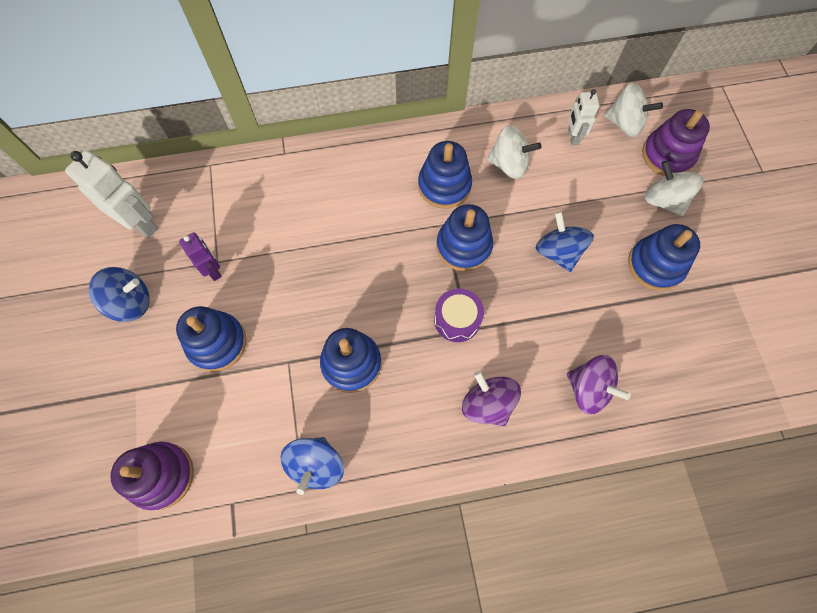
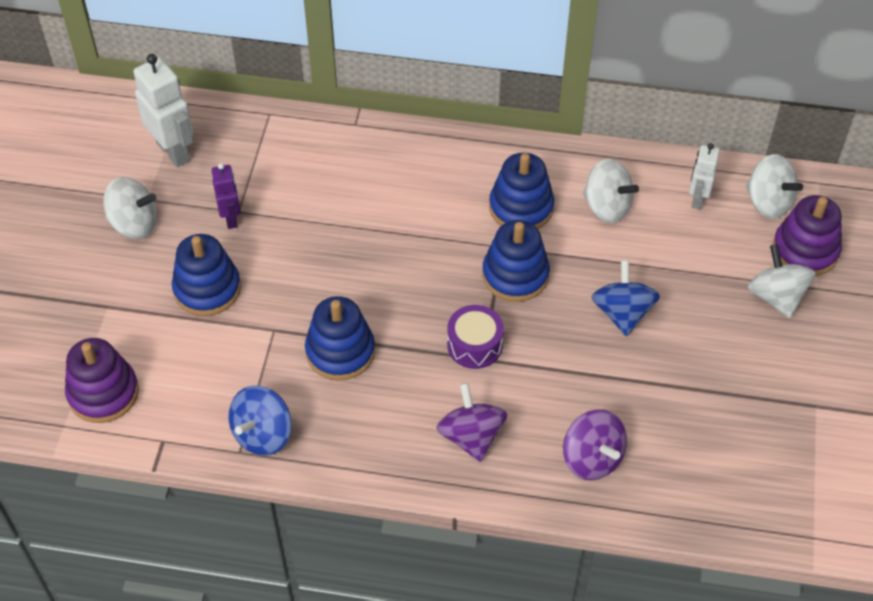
camera: 20 degrees right, 15 degrees down
(131, 302) = (134, 224): blue spinning top -> white spinning top
(655, 265) = (732, 360): blue stacking toy -> none

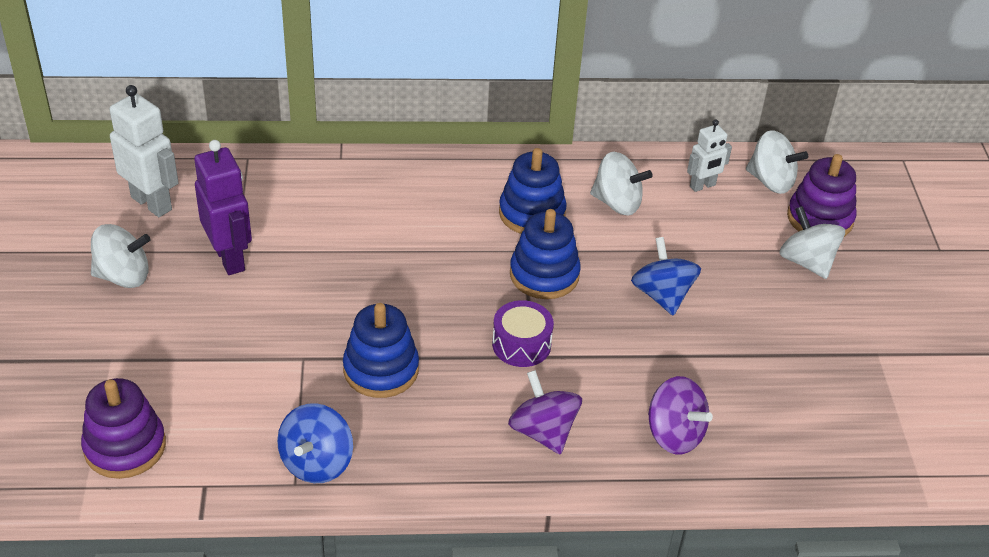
camera: 15 degrees left, 10 degrees down
(207, 289) = (220, 328): blue stacking toy -> none
(231, 218) = (230, 258): purple robot -> purple robot, size x1.67
(697, 199) = (702, 186): white robot -> white robot turned 120 degrees counterclockwise

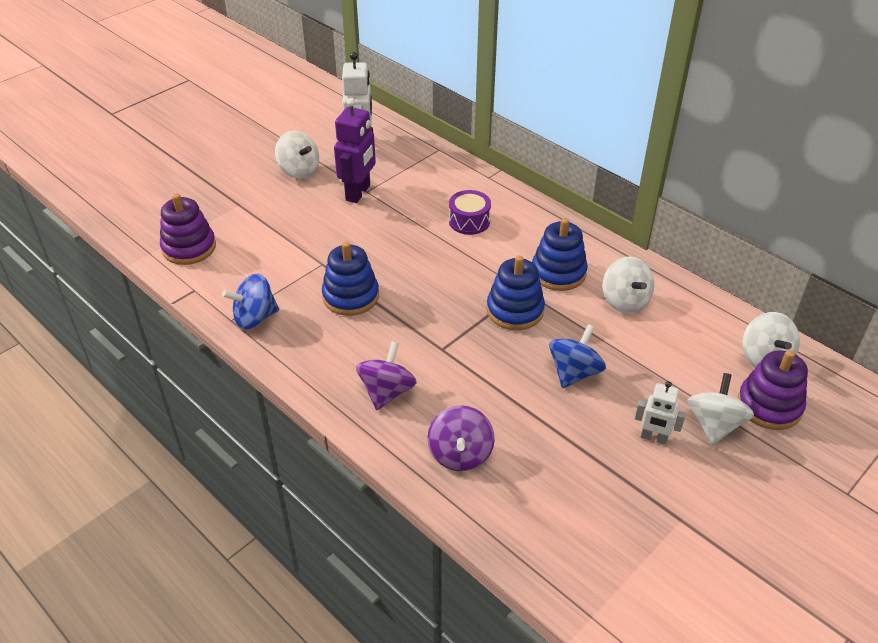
camera: 50 degrees right, 0 degrees up
(521, 344) = (444, 338): purple drum -> purple drum (469, 221)
(702, 186) = (704, 329): white robot -> white robot (653, 438)

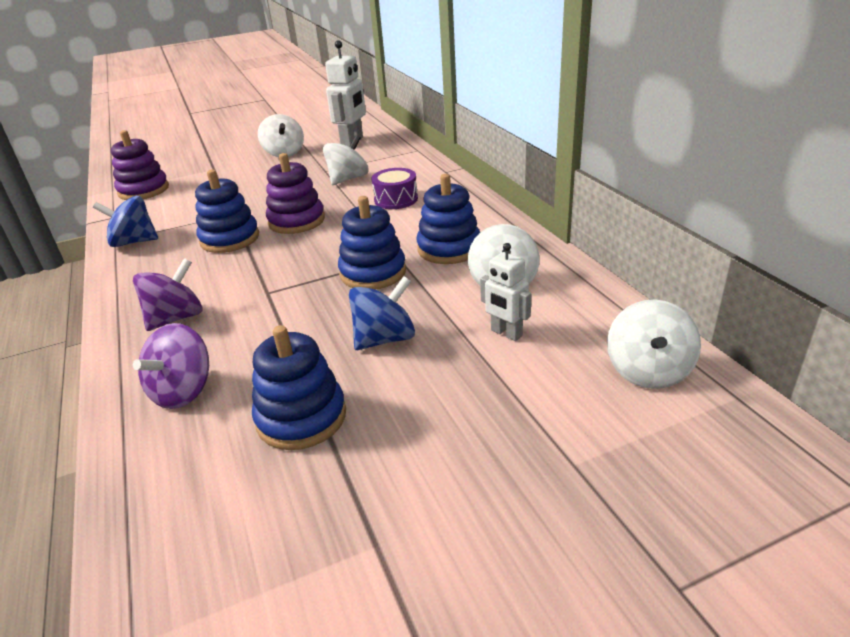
camera: 25 degrees right, 10 degrees down
(358, 193) = (317, 171): purple robot -> none
(567, 451) = (301, 417): none -> blue stacking toy
(653, 438) = (422, 429): white robot -> white robot (506, 333)
(714, 424) = (519, 433): white spinning top -> white spinning top (348, 179)
(769, 405) = (618, 428): purple stacking toy -> purple stacking toy (296, 221)

